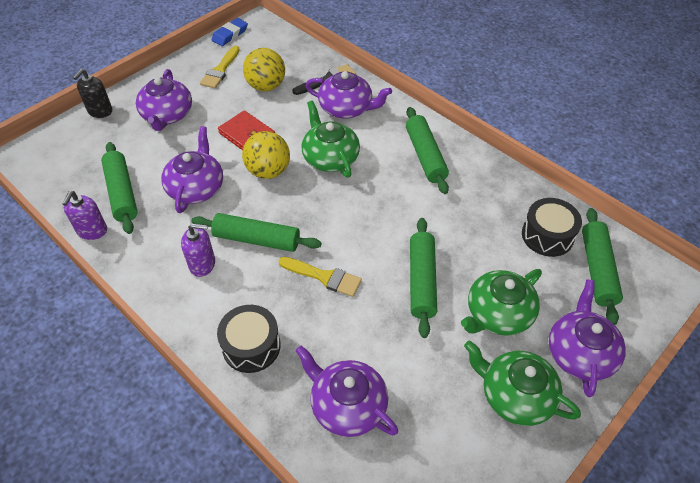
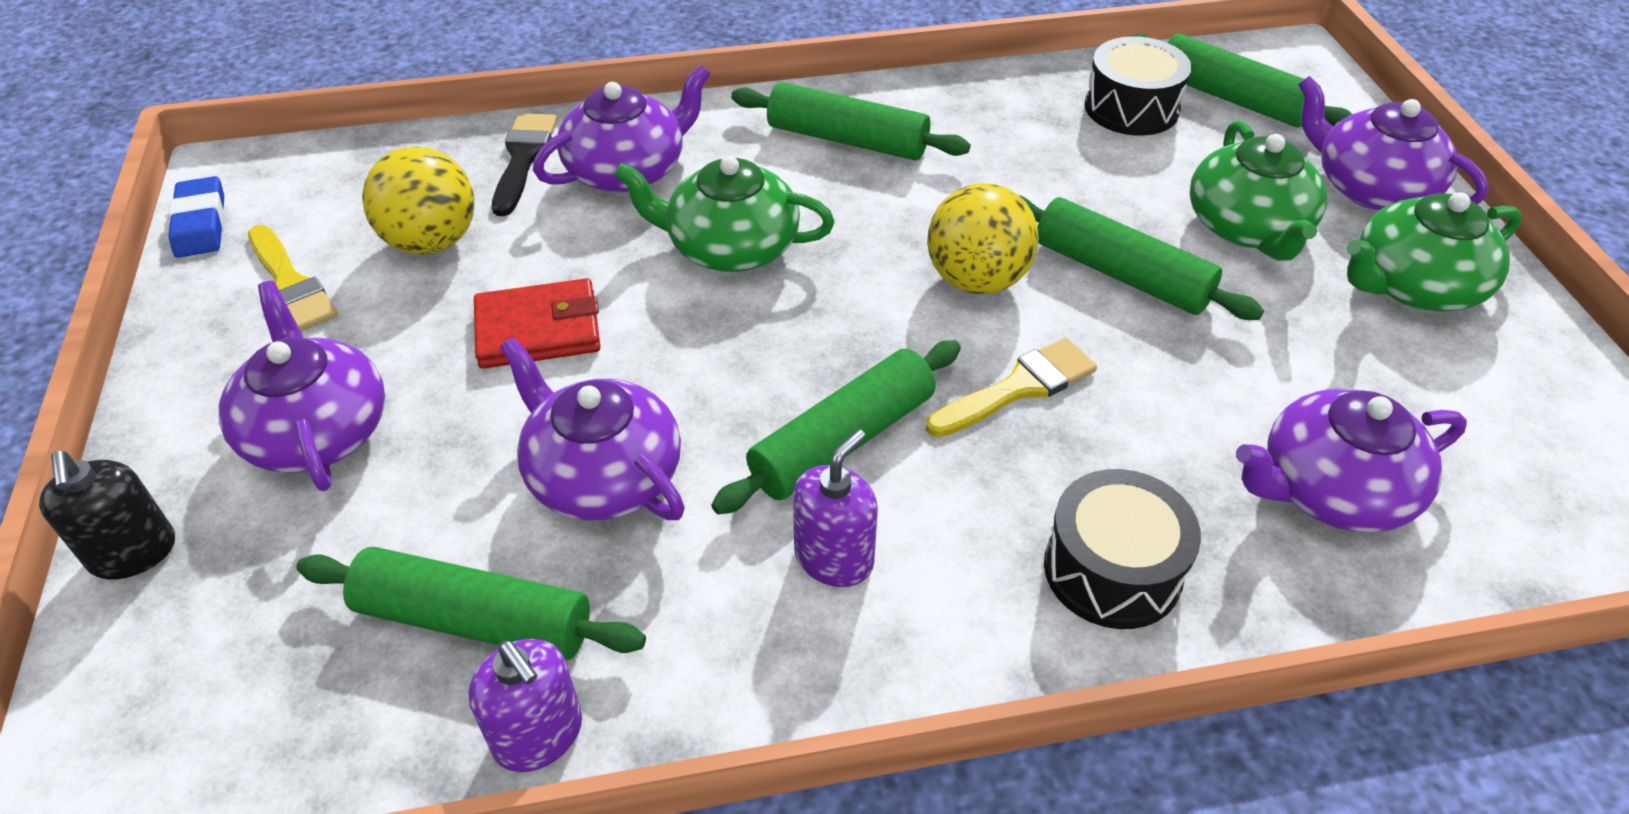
camera: 55 degrees left, 5 degrees down
(167, 115) = (317, 430): purple teapot -> purple teapot turned 150 degrees counterclockwise
(268, 171) = (675, 344): yellow ball -> yellow ball (976, 280)

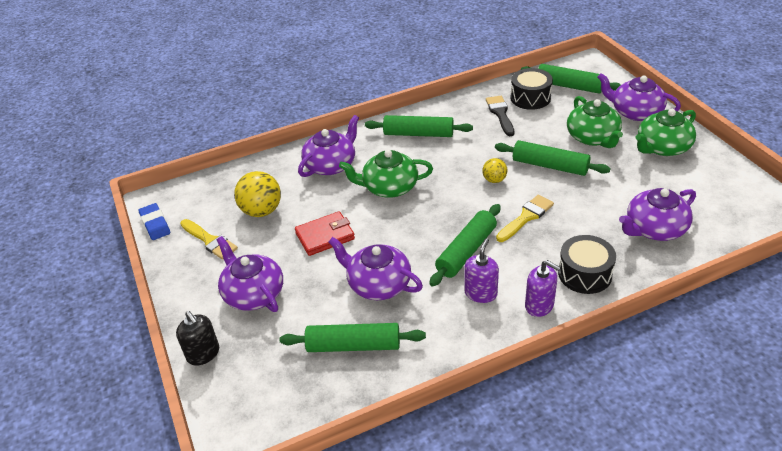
camera: 10 degrees left, 5 degrees down
(523, 158) = (283, 169): black brush -> black brush (500, 114)
(538, 735) = (397, 377): purple soap dispenser -> purple soap dispenser (539, 305)
(976, 280) = (494, 180): yellow ball -> yellow ball, size x0.56

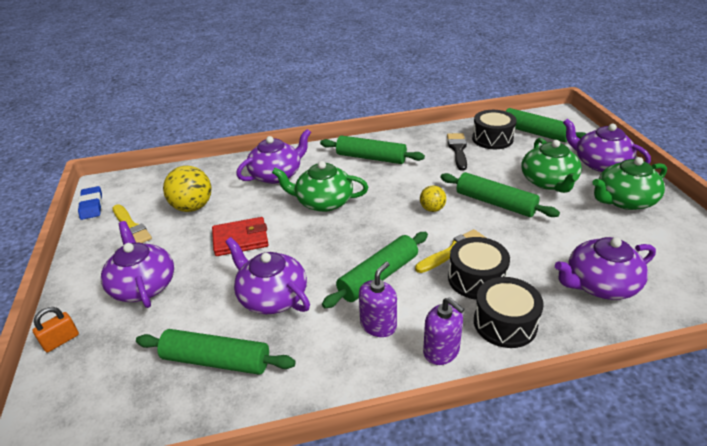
camera: 10 degrees right, 5 degrees down
(203, 354) = (61, 340): black soap dispenser -> orange padlock
(551, 240) = (476, 279): none -> black drum

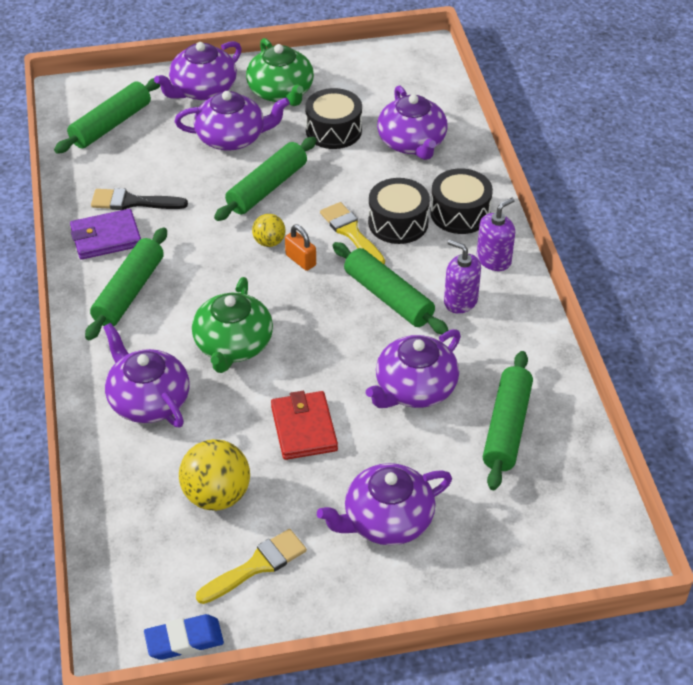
camera: 90 degrees left, 10 degrees up
(61, 340) = (478, 584): orange padlock -> orange padlock (300, 260)
(420, 144) = (106, 238): none -> purple wallet
(492, 139) = (114, 165): black drum -> black drum (333, 130)
(548, 182) = (232, 138): green teapot -> purple teapot

